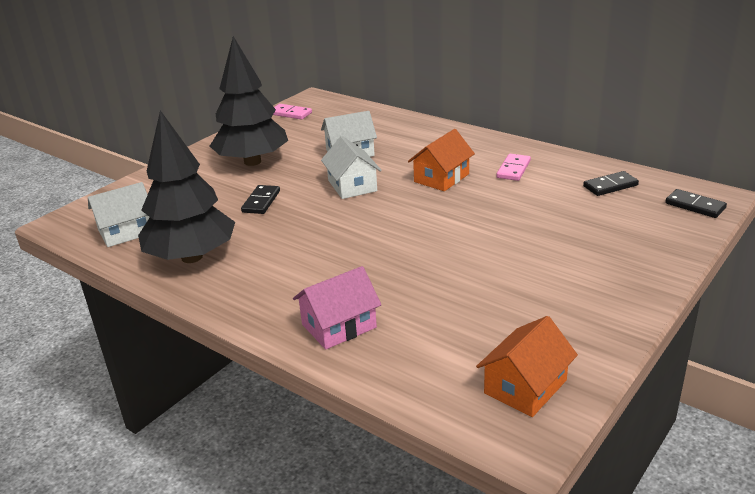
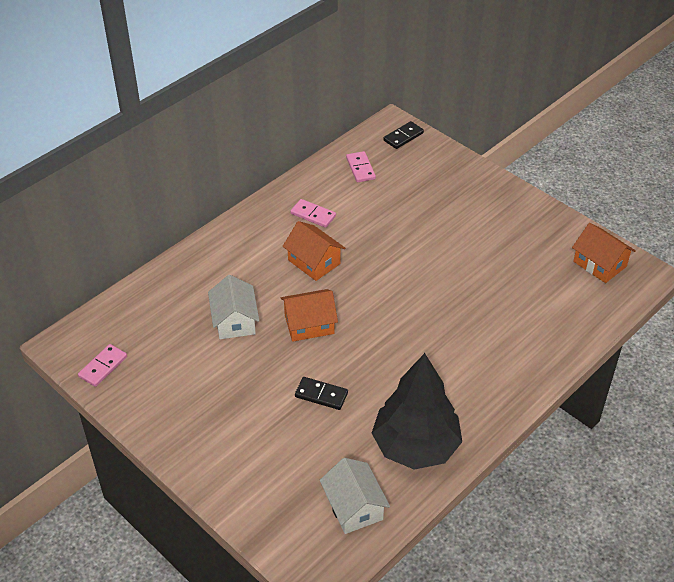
camera: 85 degrees left, 15 degrees up
(252, 162) = (225, 403): black tree -> none
(339, 326) = (530, 348): pink house -> none
(352, 185) = (309, 324): white house -> orange house
(610, 186) = (360, 168): black domino -> pink domino

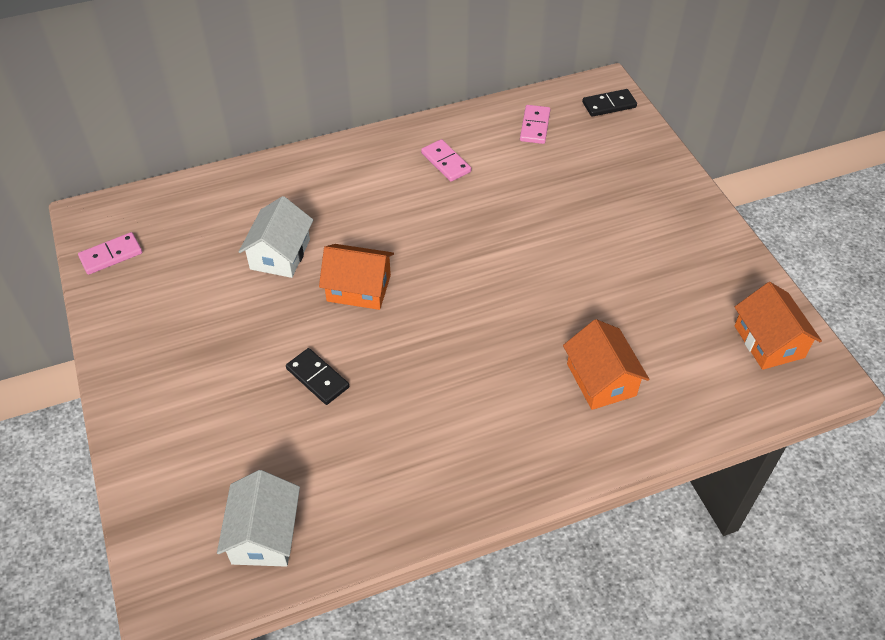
camera: 25 degrees right, 5 degrees up
(314, 262) = (411, 217): orange house -> orange house (601, 379)
(415, 446) = (386, 488): black tree -> none

